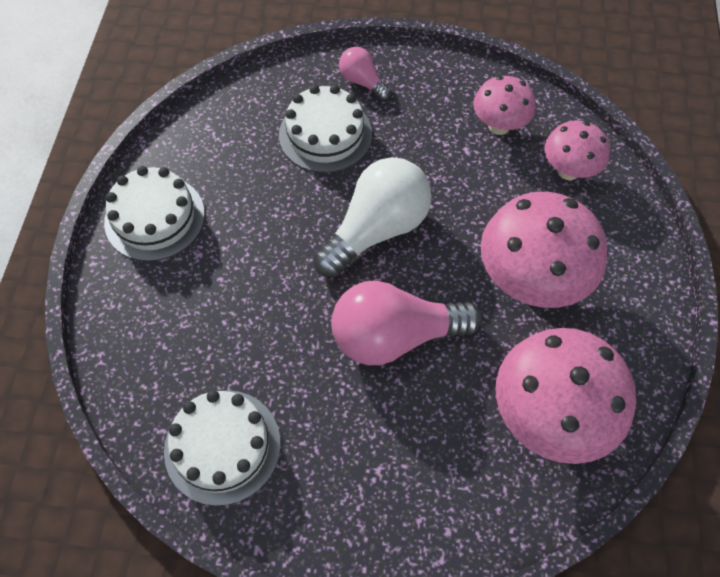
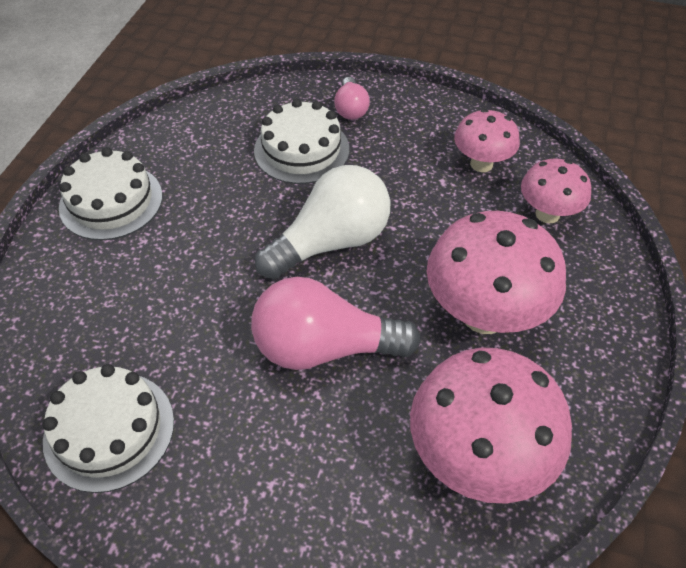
camera: 10 degrees right, 10 degrees down
(362, 82) = (351, 109): pink light bulb -> pink light bulb turned 150 degrees counterclockwise

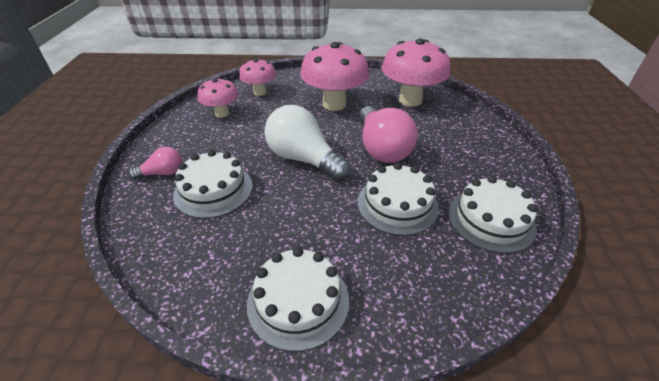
camera: 105 degrees left, 10 degrees down
(192, 325) = (397, 204): none -> white cake

